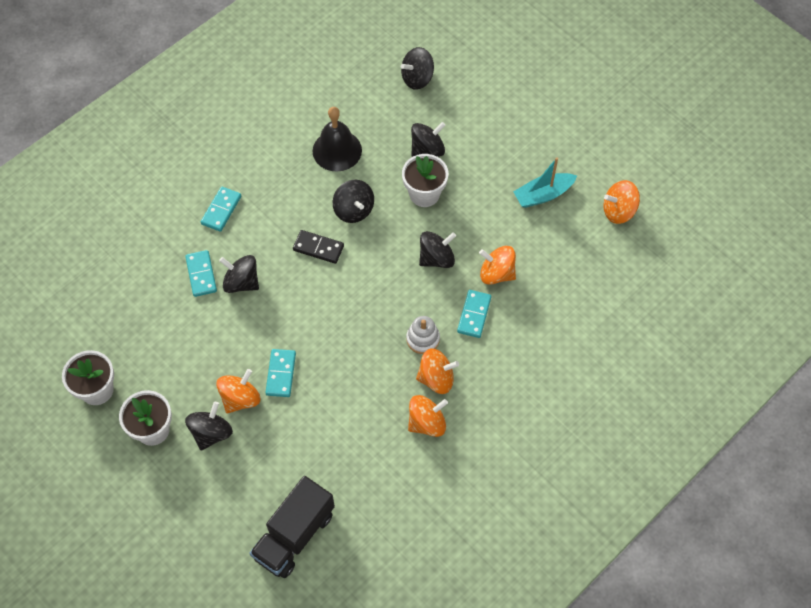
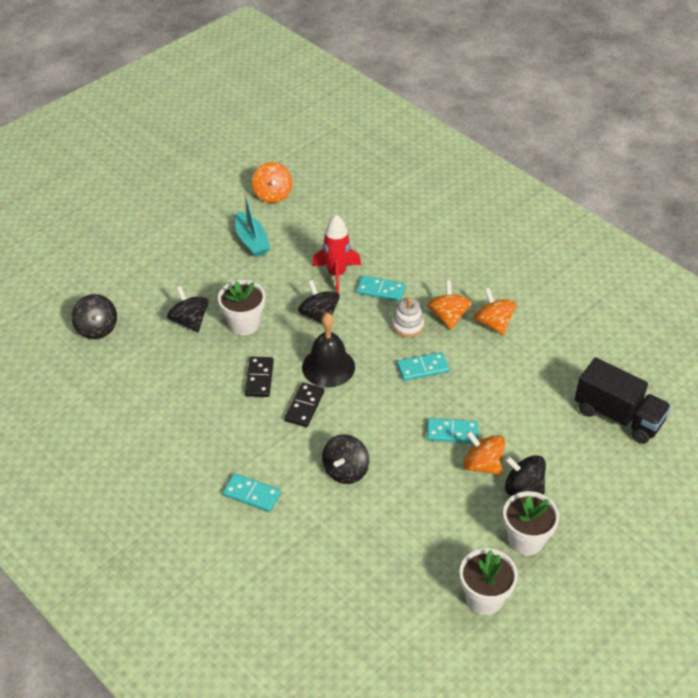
camera: 90 degrees left, 15 degrees down
(201, 274) = (335, 508): turquoise domino -> turquoise domino (422, 368)
(337, 150) = (182, 393): black bell -> black bell (328, 367)
(354, 210) = (259, 378): black spinning top -> black domino
(496, 273) = (336, 274): orange spinning top -> red rocket

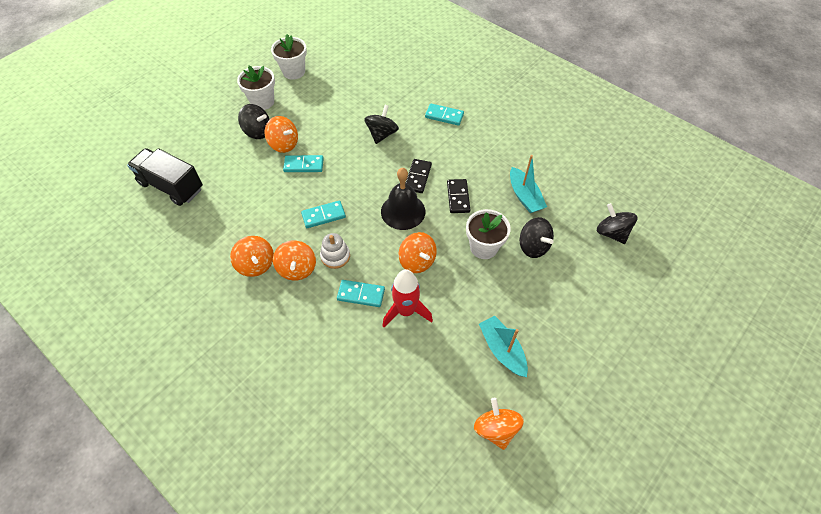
camera: 175 degrees right, 10 degrees up
(179, 374) = (524, 196): none -> turquoise boat
(319, 315) = (417, 261): black spinning top -> orange spinning top

